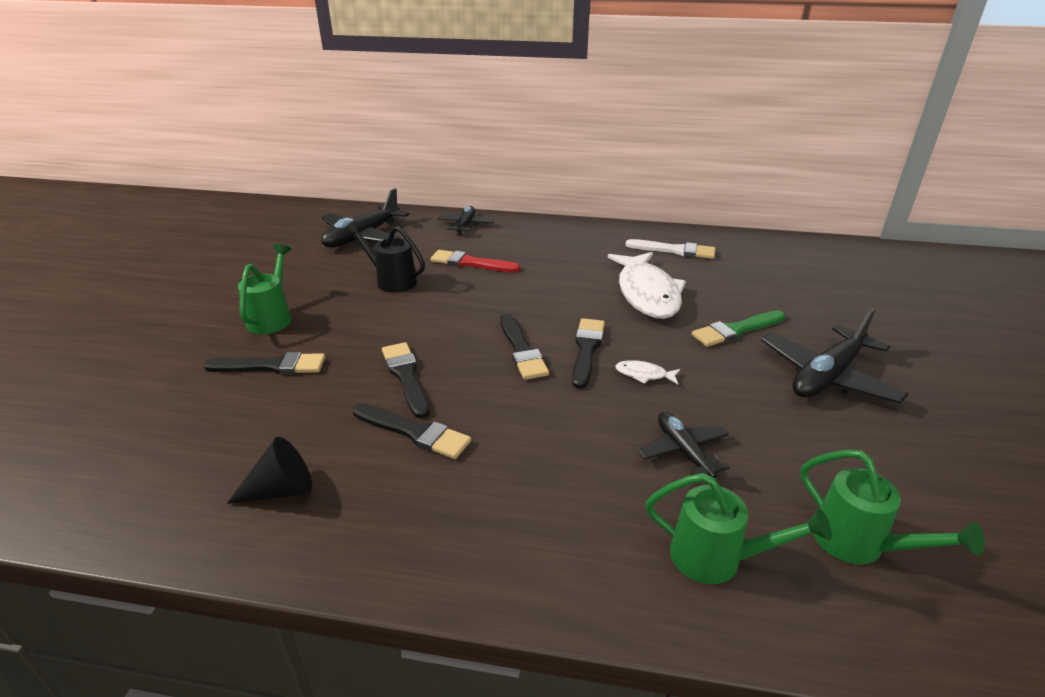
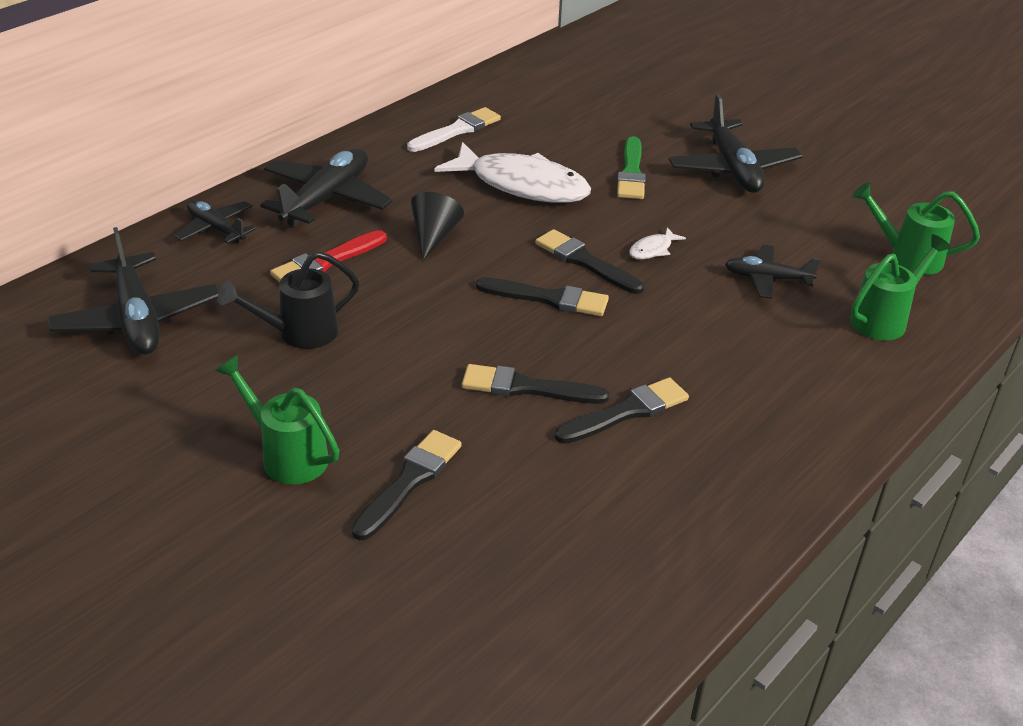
camera: 60 degrees left, 5 degrees up
(282, 490) = (649, 522): black cone -> black cone (434, 236)
(535, 241) = (326, 198): none -> black plane
(858, 544) = (907, 257): green watering can -> green watering can turned 150 degrees counterclockwise

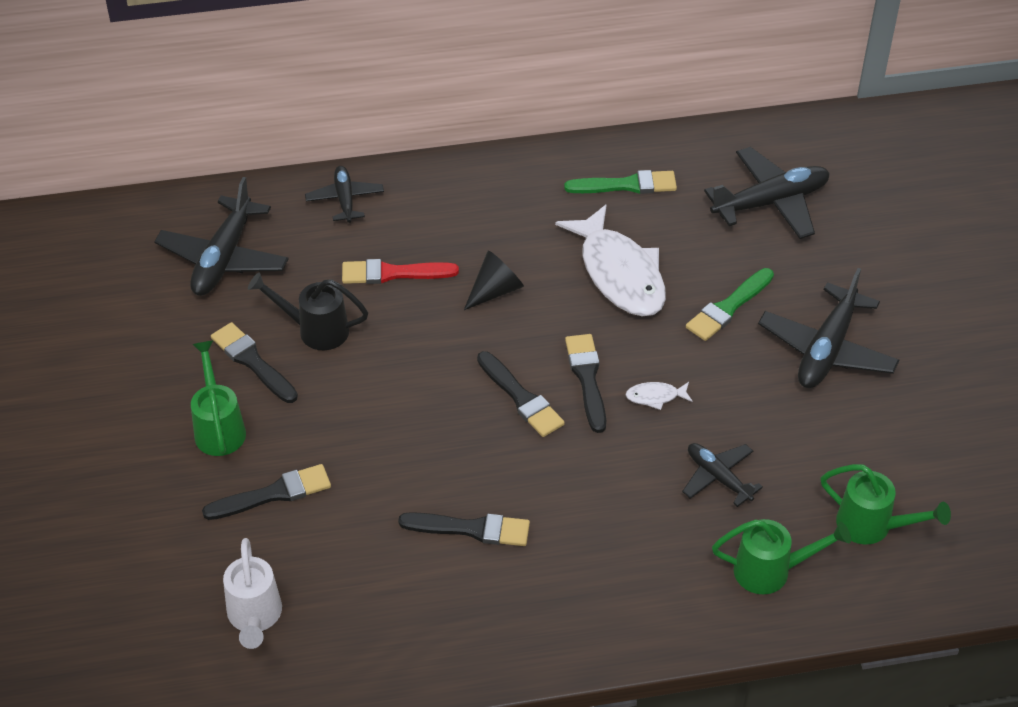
camera: 40 degrees right, 10 degrees up
(326, 198) = (451, 209): black plane -> black plane (770, 202)
(457, 130) = (626, 185): white brush -> green brush
(515, 598) = (254, 617): none -> white watering can
(526, 387) = (423, 467): black brush -> black brush (252, 362)
(907, 257) = (872, 526): green watering can -> green watering can turned 150 degrees clockwise

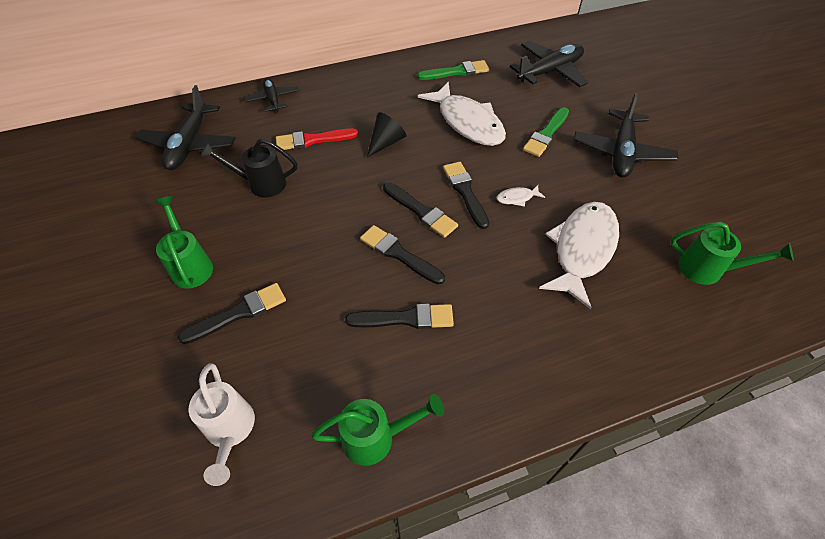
camera: 10 degrees left, 5 degrees up
(252, 362) = (215, 212): black brush -> black brush (399, 254)
(718, 477) = (582, 249): black plane -> white fish
(771, 571) = (649, 317): green watering can -> green watering can (376, 437)

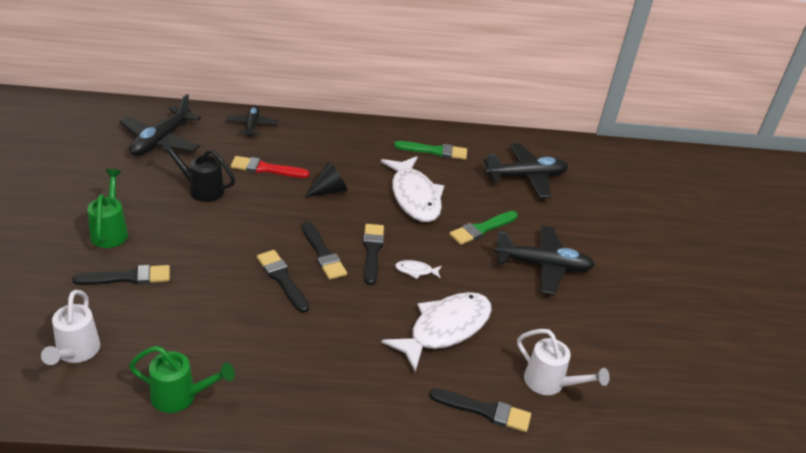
camera: 15 degrees right, 15 degrees down
(406, 318) = (256, 326): black brush -> black brush (485, 411)
(621, 152) = (543, 266): black plane -> black plane turned 120 degrees counterclockwise
(707, 270) = (550, 383): green watering can -> white watering can

